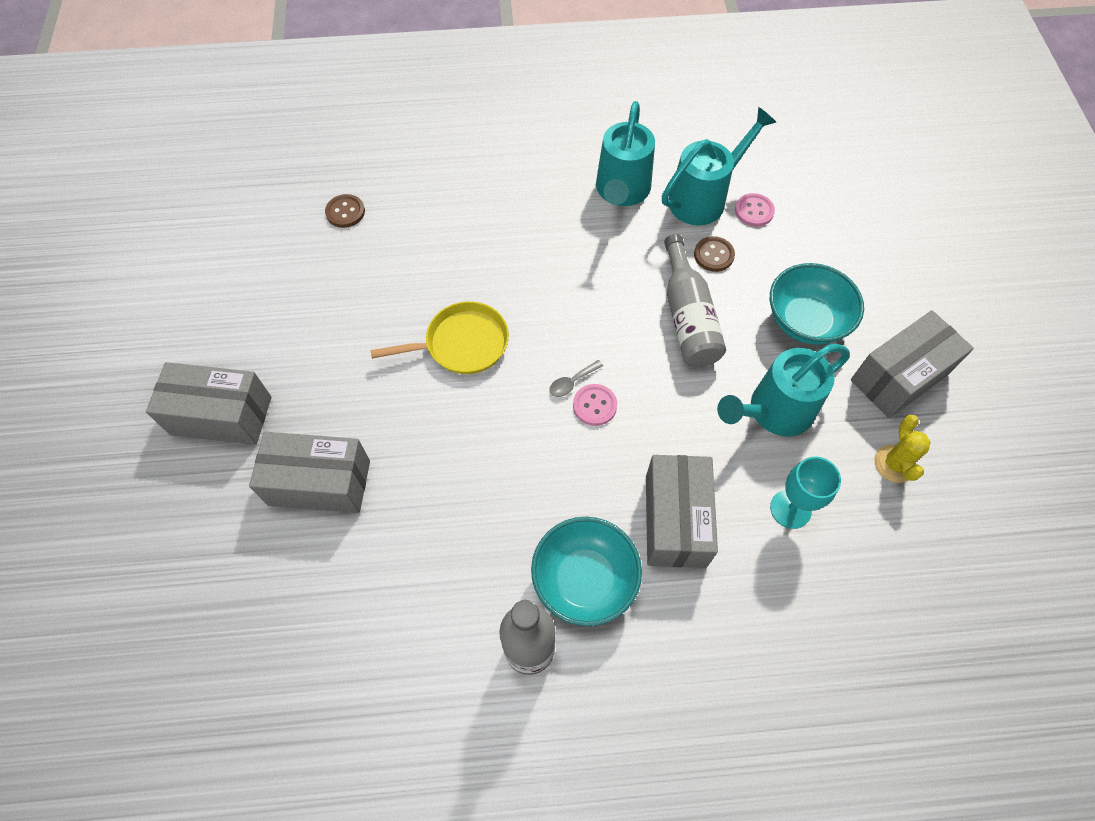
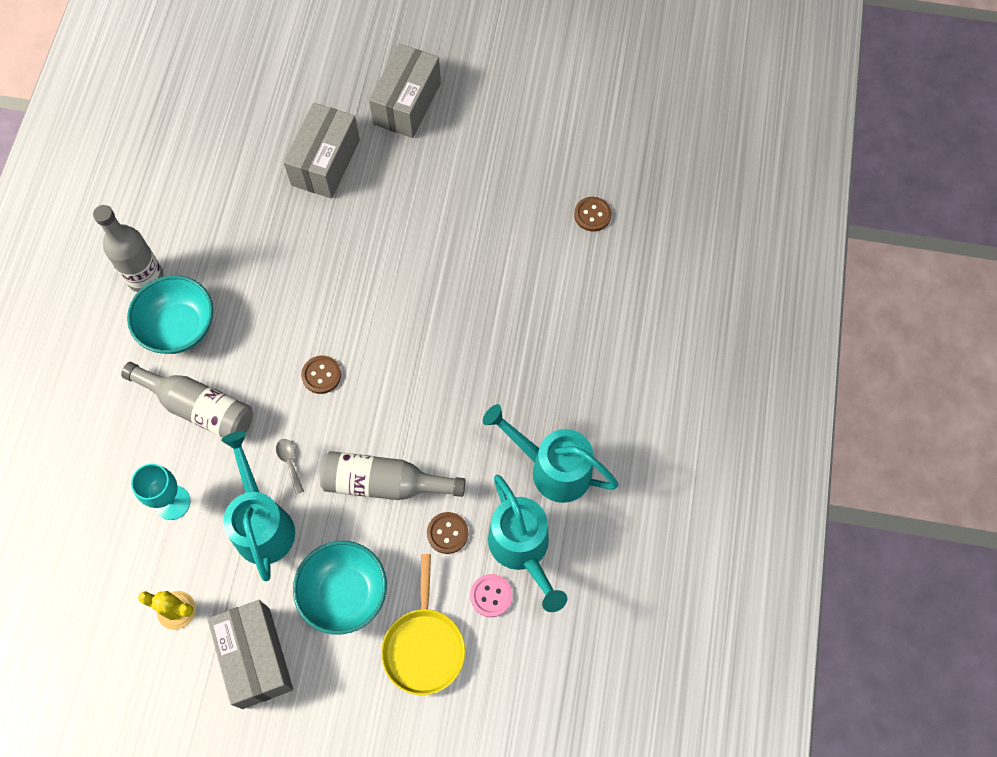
camera: 105 degrees right, 5 degrees up
(462, 344) = (417, 284): yellow pan -> yellow pan (424, 646)
(572, 382) = (350, 363): grey spoon -> grey spoon (289, 462)
(594, 405) = (321, 375): pink button -> brown button
(675, 520) = (198, 407): grey box -> grey bottle

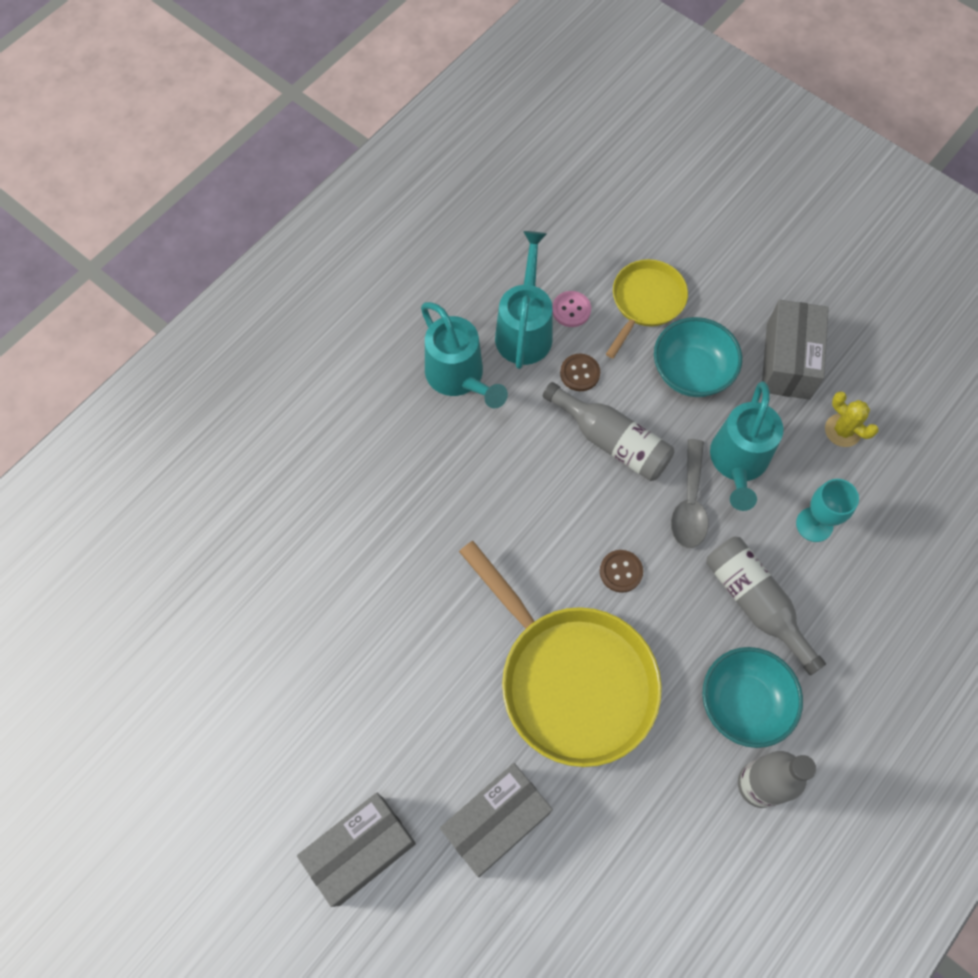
camera: 150 degrees left, 0 degrees up
(289, 462) = (689, 504): grey spoon -> grey spoon, size x1.96
(320, 276) = (571, 679): none -> yellow pan
(592, 215) = (258, 592): brown button -> none

